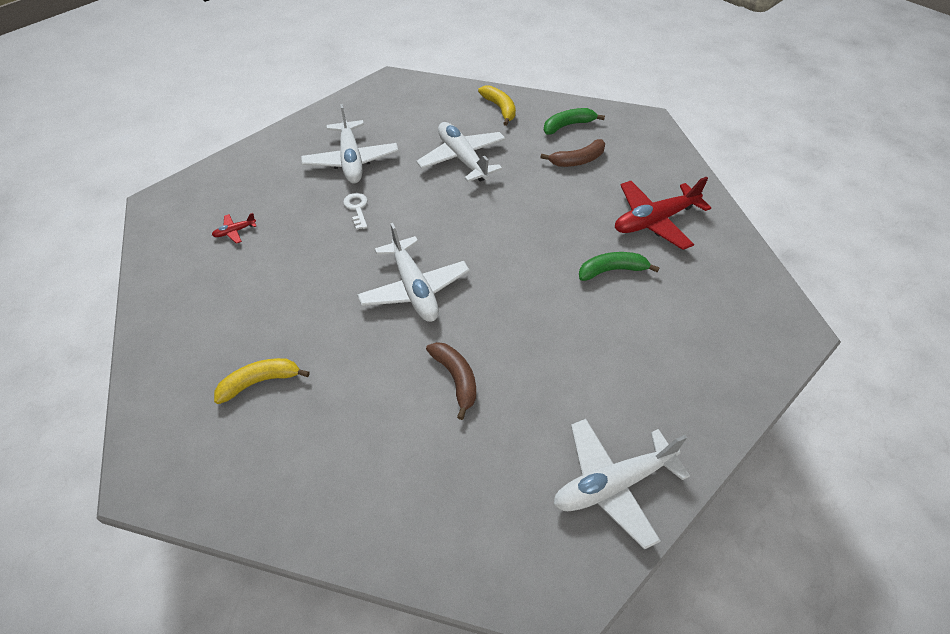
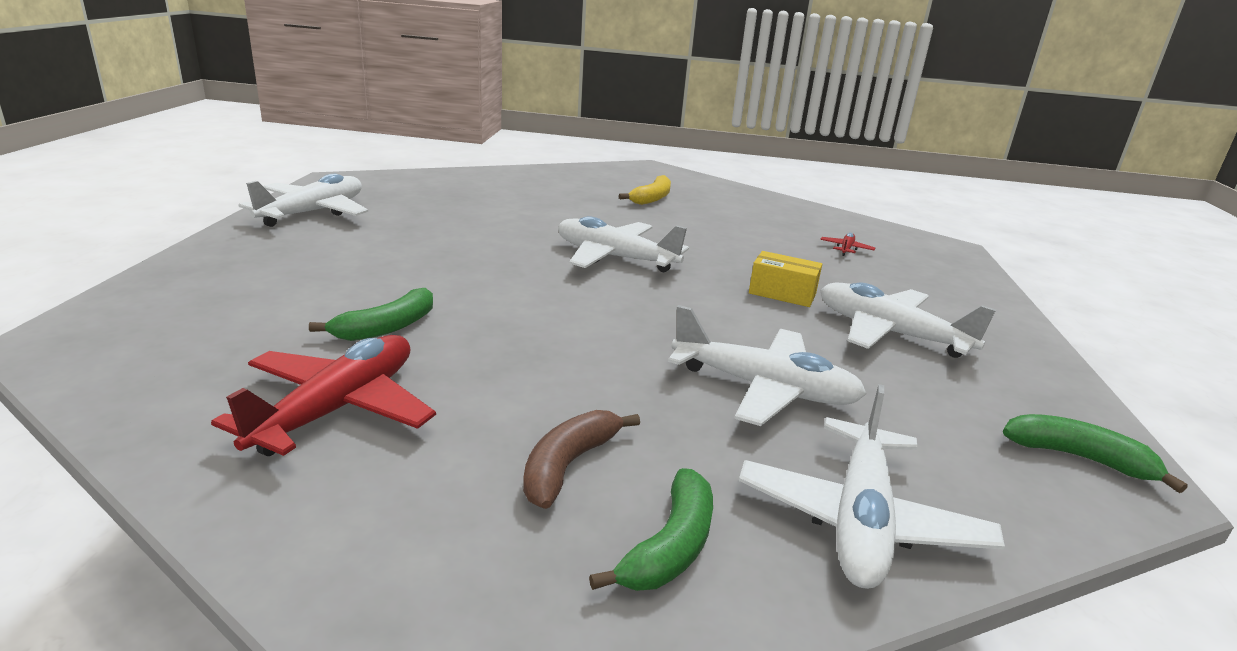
camera: 140 degrees right, 25 degrees down
(357, 208) = (782, 293): white key -> yellow box
(392, 92) = (1078, 458): none -> green banana
(456, 379) = (501, 226): brown banana -> none
(500, 108) = (860, 520): yellow banana -> white plane

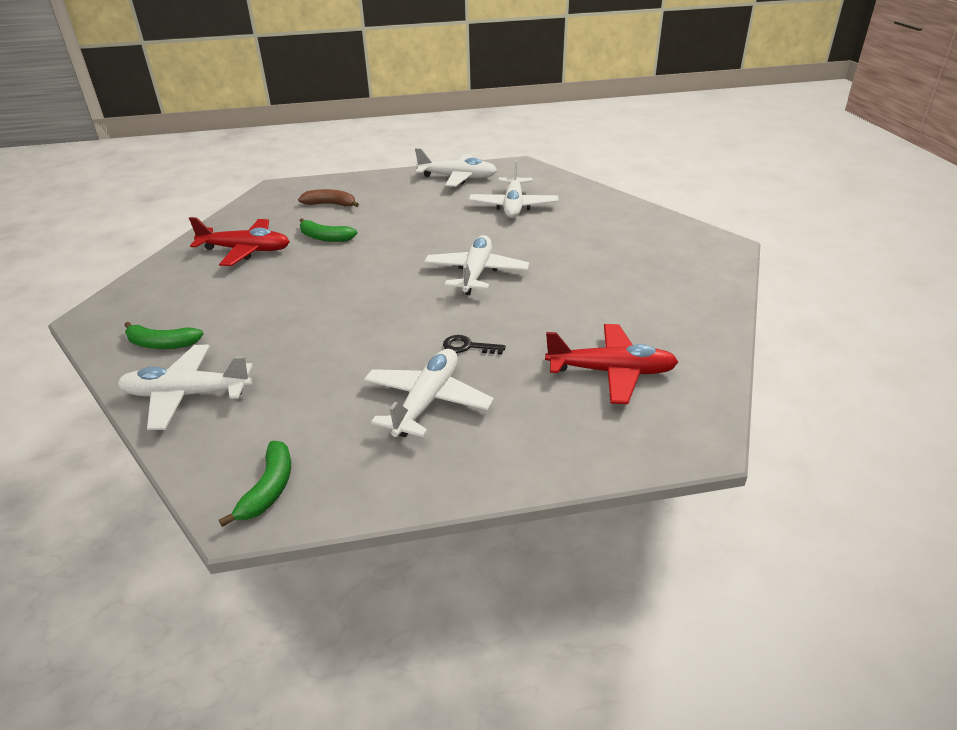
camera: 75 degrees right, 10 degrees up
(568, 465) = (216, 309): brown banana -> brown banana (330, 204)
(652, 198) = (631, 262): yellow banana -> none
(764, 388) = (311, 353): white plane -> white plane (513, 206)
(782, 293) = (468, 346): yellow box -> black key
(846, 249) = (611, 372): red plane -> red plane, size x2.38

